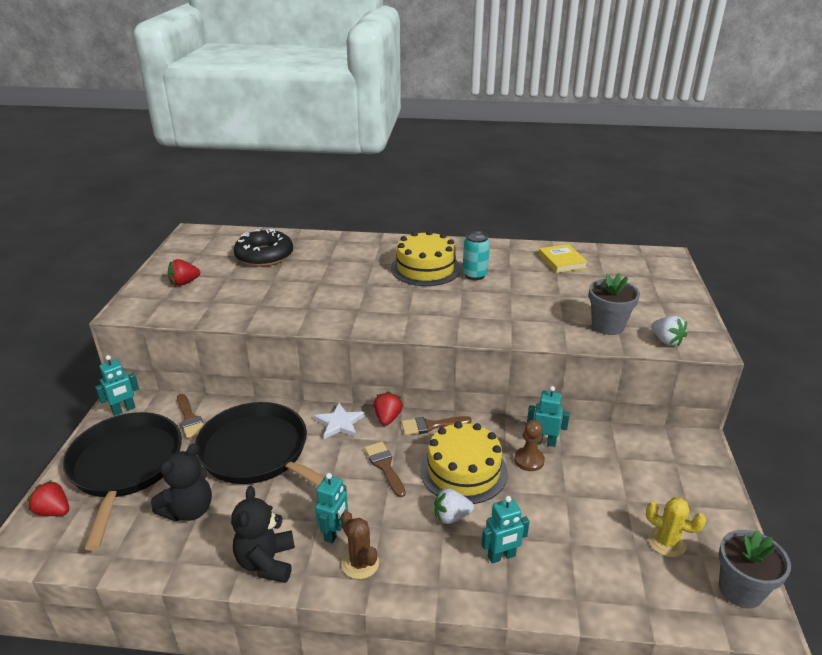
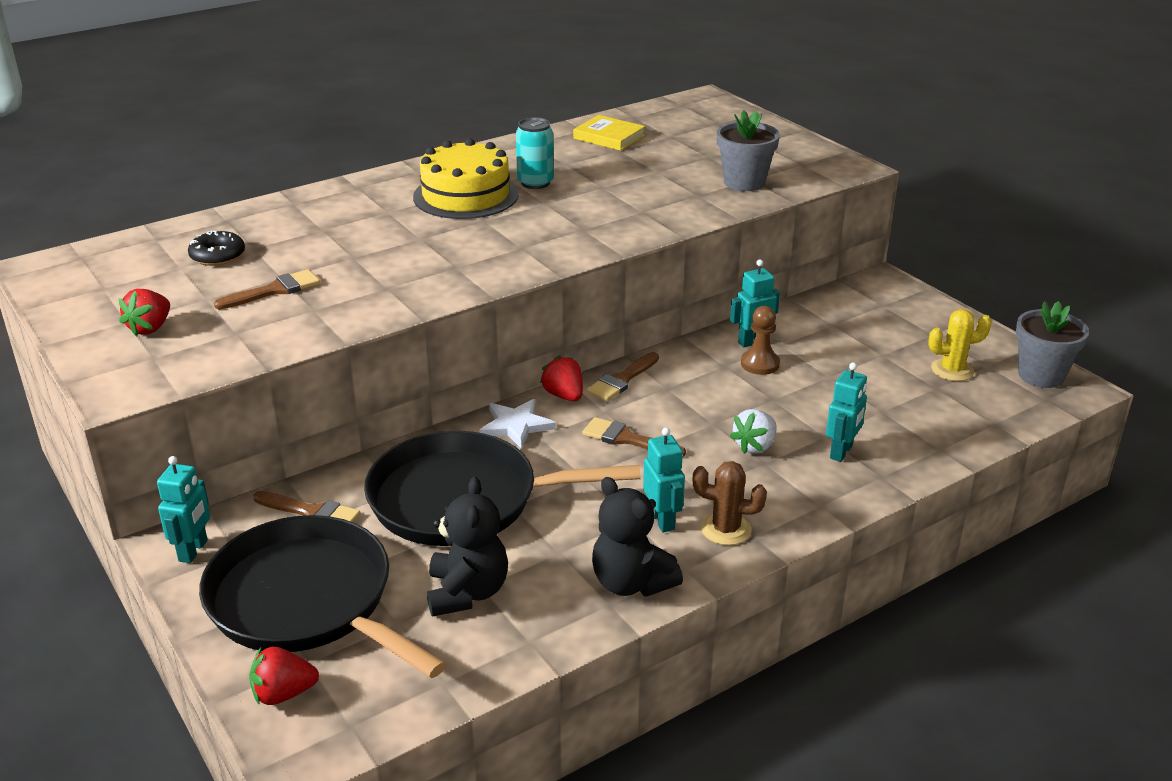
camera: 40 degrees left, 0 degrees up
(259, 286) = (274, 290): none -> brown brush
(264, 256) = (217, 256): black donut -> black donut, size x0.56
(463, 471) = (712, 403): yellow cake -> none
(666, 341) = (813, 176): white strawberry -> none

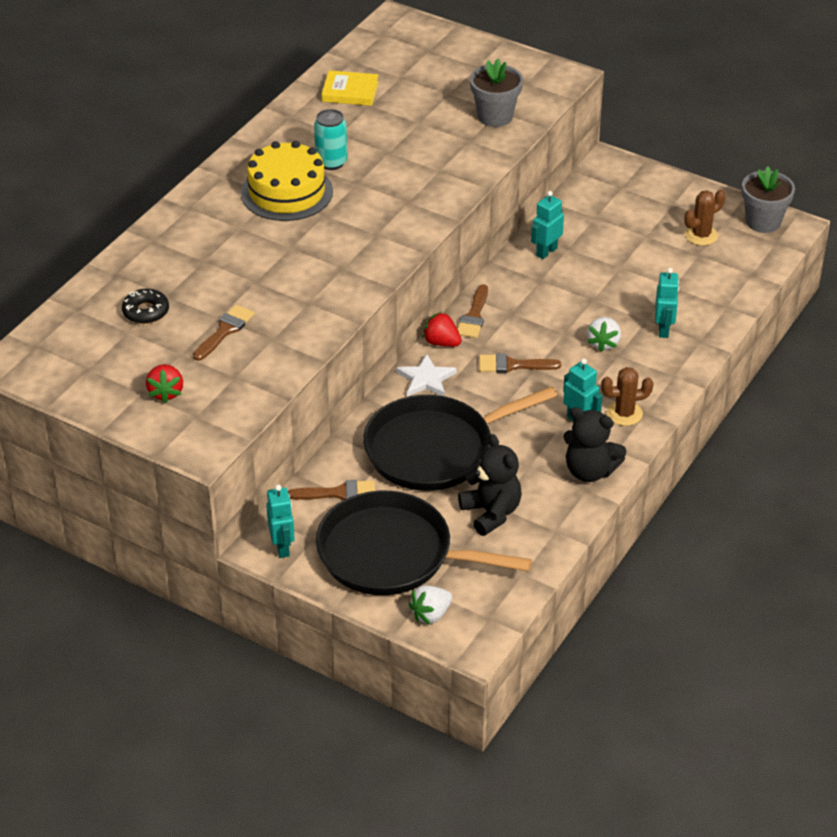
camera: 25 degrees left, 10 degrees up
(283, 694) = (431, 614): red strawberry -> white strawberry
(760, 364) = (564, 271): brown pawn -> none
(952, 370) = (701, 235): yellow cactus -> brown cactus

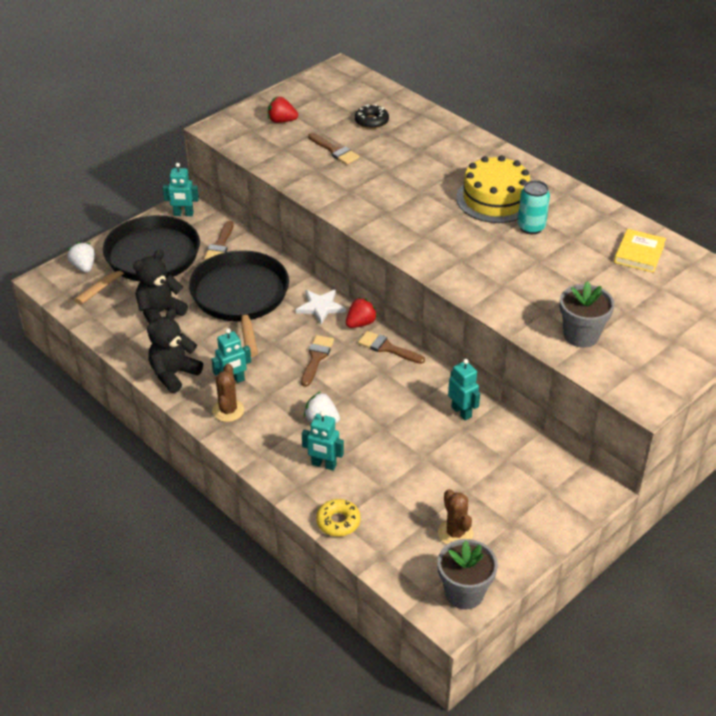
camera: 105 degrees right, 0 degrees up
(491, 513) = (160, 313): black teddy bear -> black teddy bear turned 150 degrees clockwise
(729, 307) = (338, 522): none -> yellow donut

